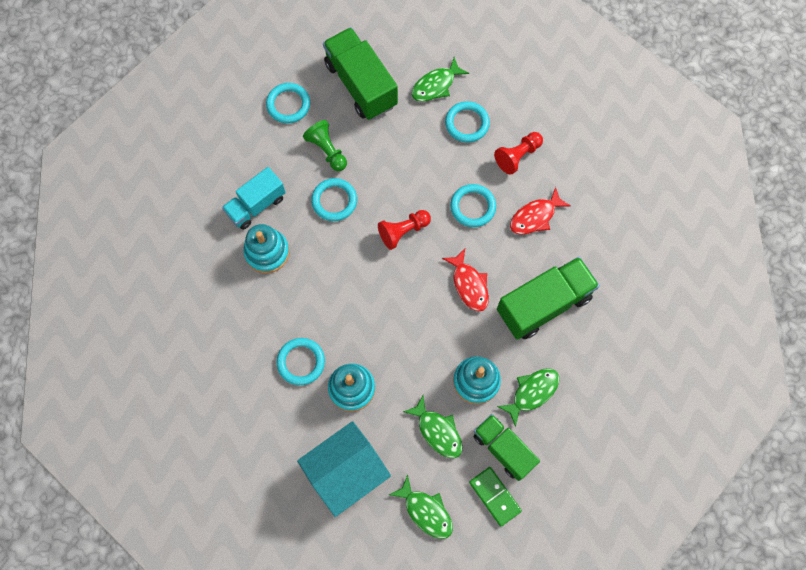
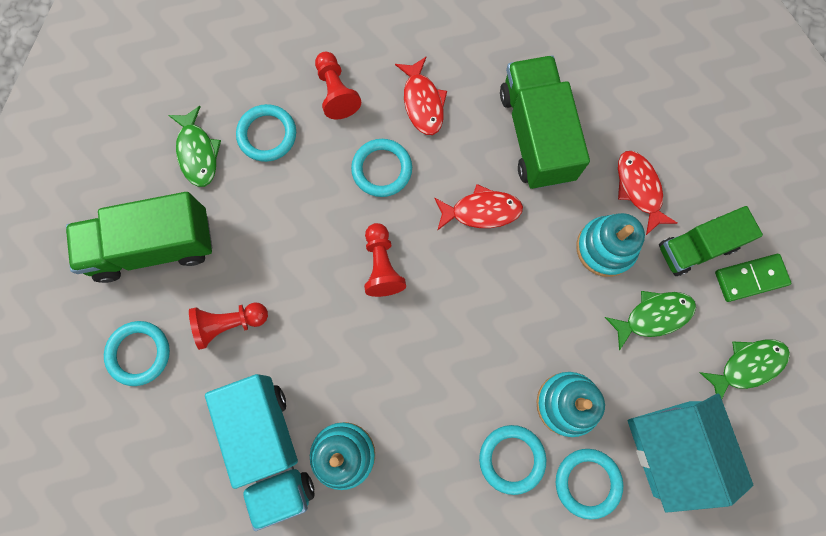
camera: 70 degrees left, 5 degrees up
(256, 205) = (269, 447): turquoise truck -> turquoise truck, size x1.52
(327, 150) = (229, 323): green pawn -> red pawn
(334, 201) = (305, 339): turquoise ring -> turquoise ring (587, 482)
(532, 392) = (639, 189): green fish -> red fish

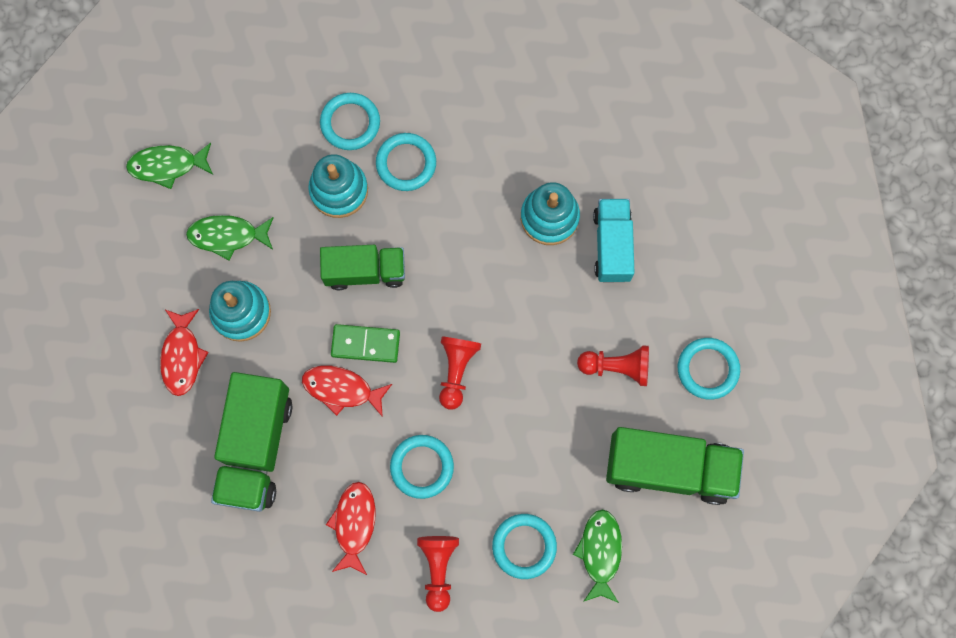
camera: 160 degrees left, 0 degrees up
(269, 447) = (612, 245): turquoise truck -> turquoise truck, size x0.66
(672, 448) = (266, 124): turquoise house -> none
(697, 247) = (157, 282): green truck -> green truck (365, 271)
(750, 278) = (123, 238): green domino -> green domino (365, 344)

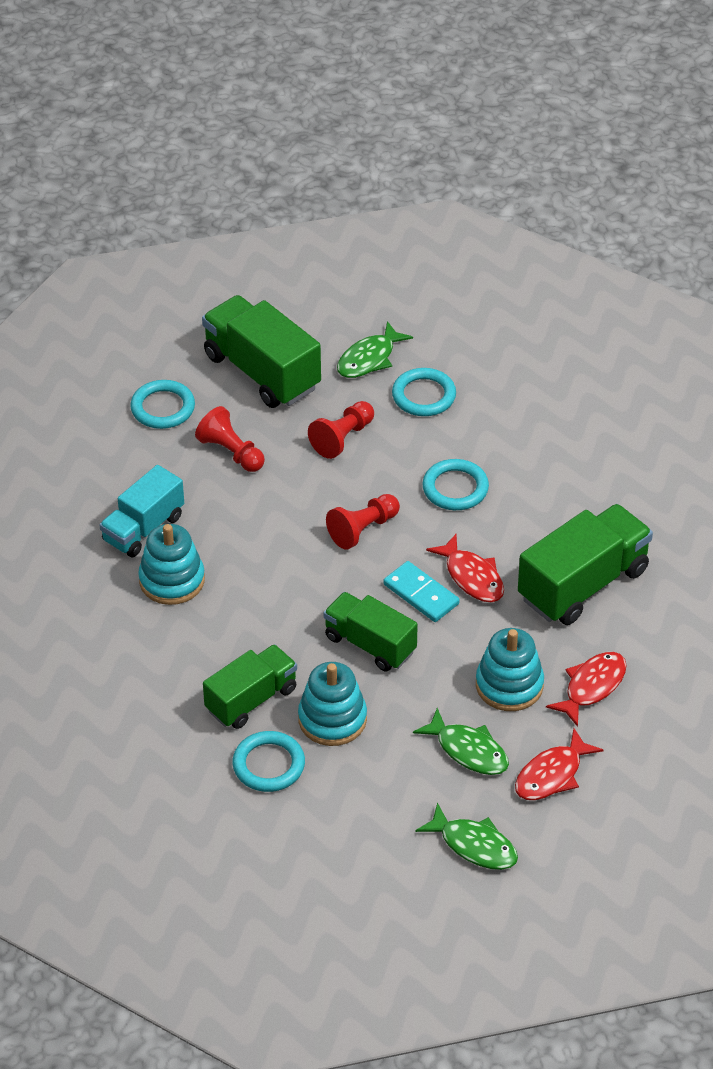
camera: 140 degrees left, 30 degrees down
(354, 524) = (546, 487): red fish -> red fish (552, 774)
(365, 344) = (421, 594): green domino -> turquoise domino
(406, 163) = (251, 699): turquoise ring -> green truck
(438, 568) = (504, 423): red pawn -> red pawn (342, 438)

